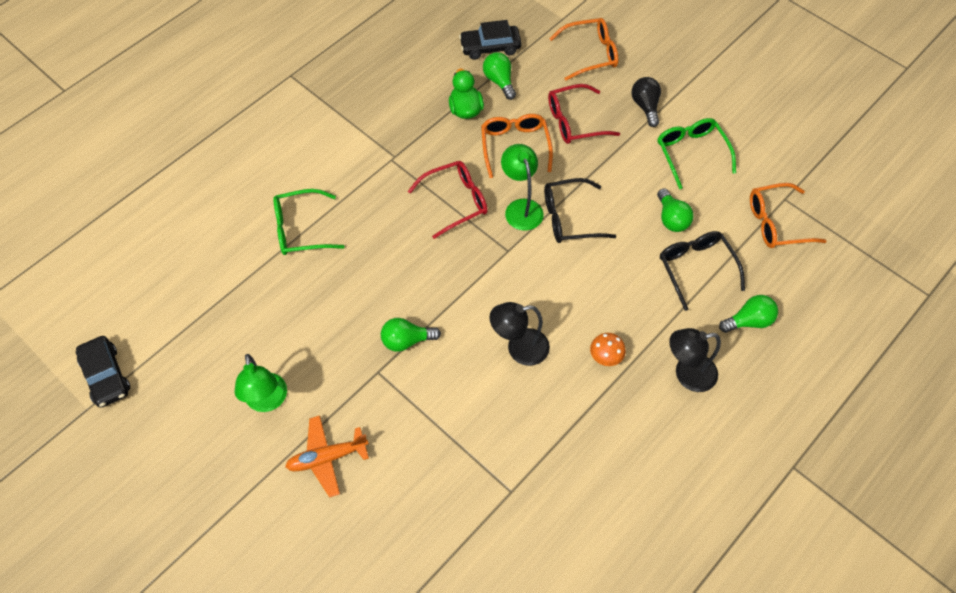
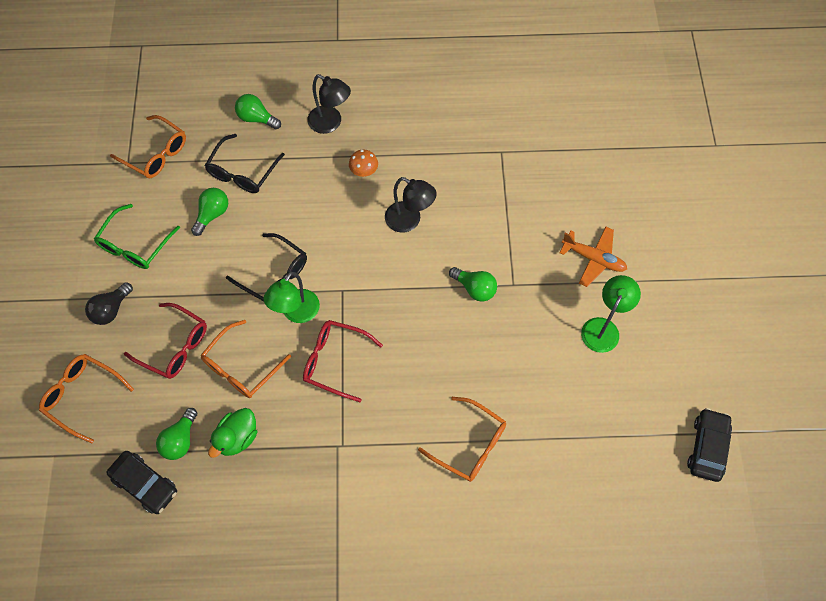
camera: 135 degrees left, 5 degrees up
(301, 229) = (470, 445): green glasses -> orange glasses

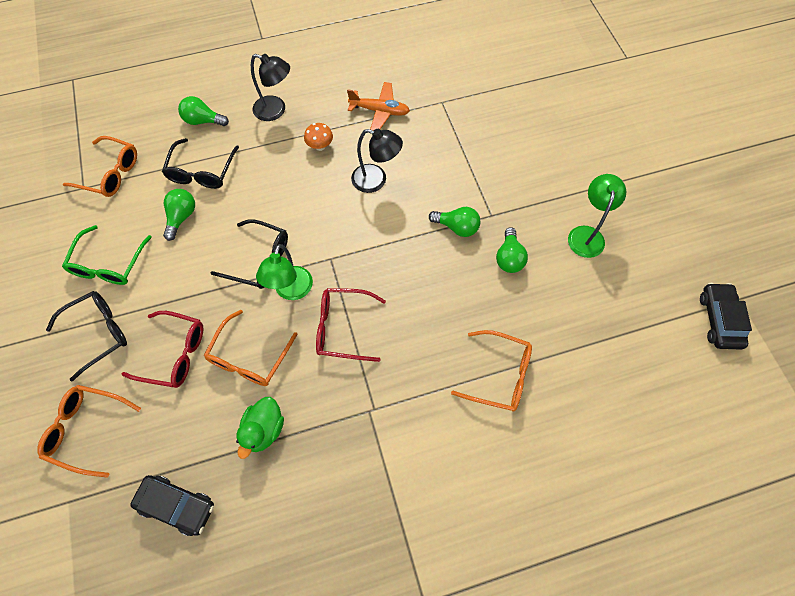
camera: 15 degrees left, 0 degrees up
(111, 310) = (98, 333): black light bulb -> black glasses
(180, 440) = (204, 448): green light bulb -> green light bulb (509, 258)
(593, 259) = (556, 176): orange plane -> orange plane (380, 111)

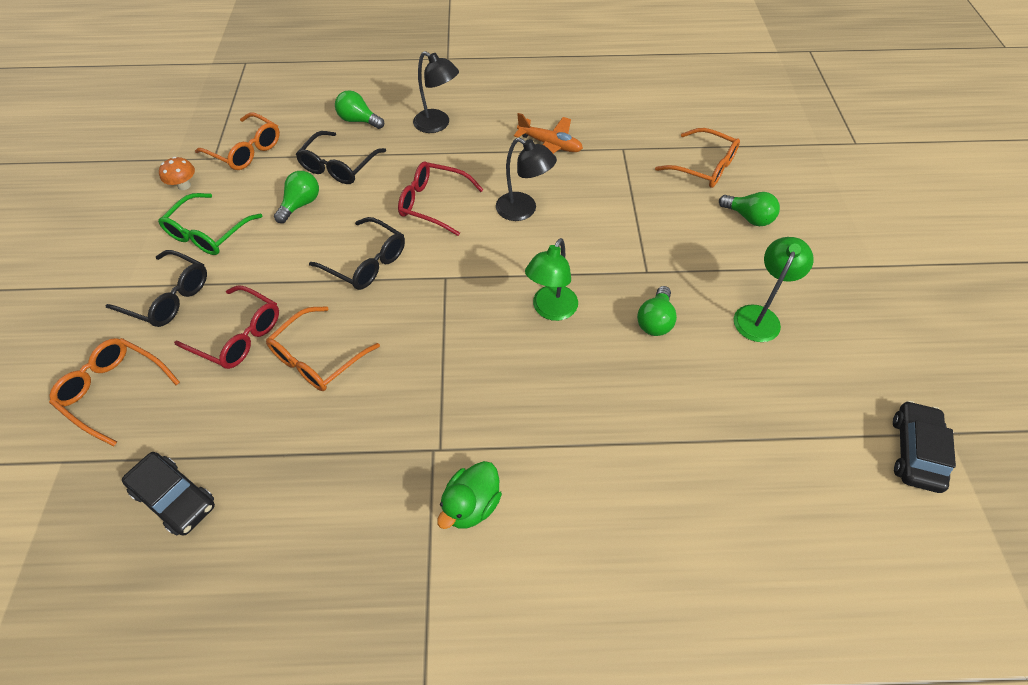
camera: 15 degrees right, 10 degrees down
(98, 333) = (168, 297): black glasses -> black glasses turned 45 degrees clockwise
(264, 430) = (304, 440): green duck -> green duck (471, 505)
(291, 291) = (389, 301): green lamp -> green lamp (551, 310)
(320, 146) = (473, 166): orange mushroom -> orange mushroom (184, 185)
(343, 328) = (434, 352): red glasses -> red glasses (433, 203)
(457, 227) = (601, 275): green light bulb -> green light bulb (748, 217)
(499, 375) = (605, 448): orange glasses -> orange glasses (704, 167)

